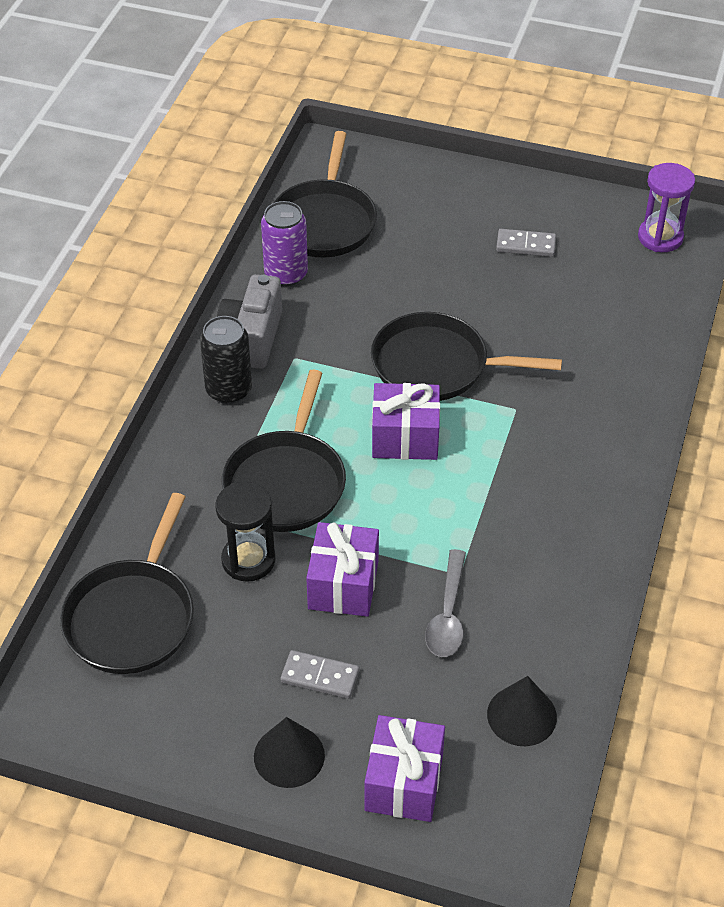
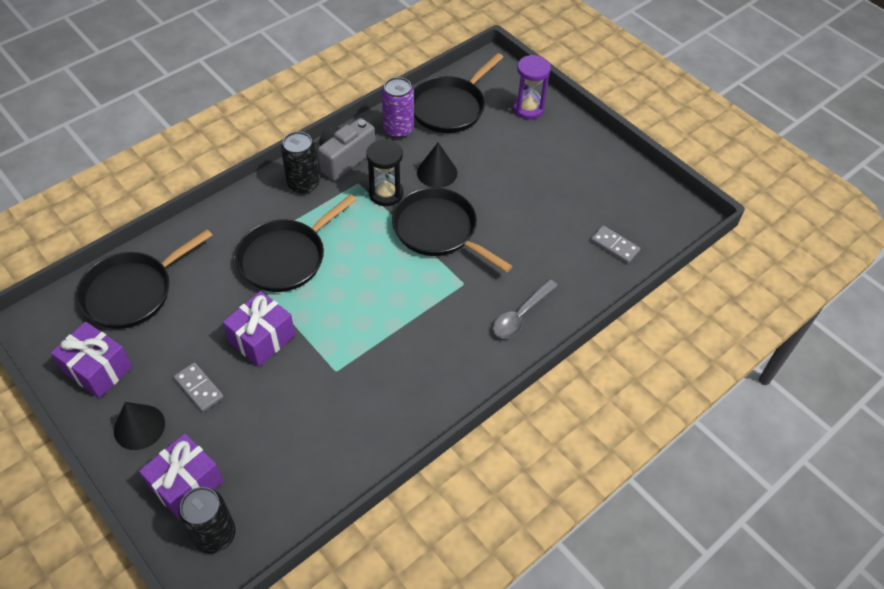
camera: 30 degrees right, 5 degrees up
(248, 560) = (223, 293): black hourglass -> black hourglass (386, 193)
(405, 437) = (379, 266): purple gift -> purple gift (98, 369)
(448, 615) = (306, 393): grey spoon -> grey spoon (521, 315)
(484, 813) = (215, 534): none -> black can
(521, 715) = (292, 485): black cone -> black cone (437, 172)
(526, 245) = (563, 180): grey domino -> grey domino (614, 246)
(660, 237) = (660, 217): purple hourglass -> purple hourglass (528, 108)

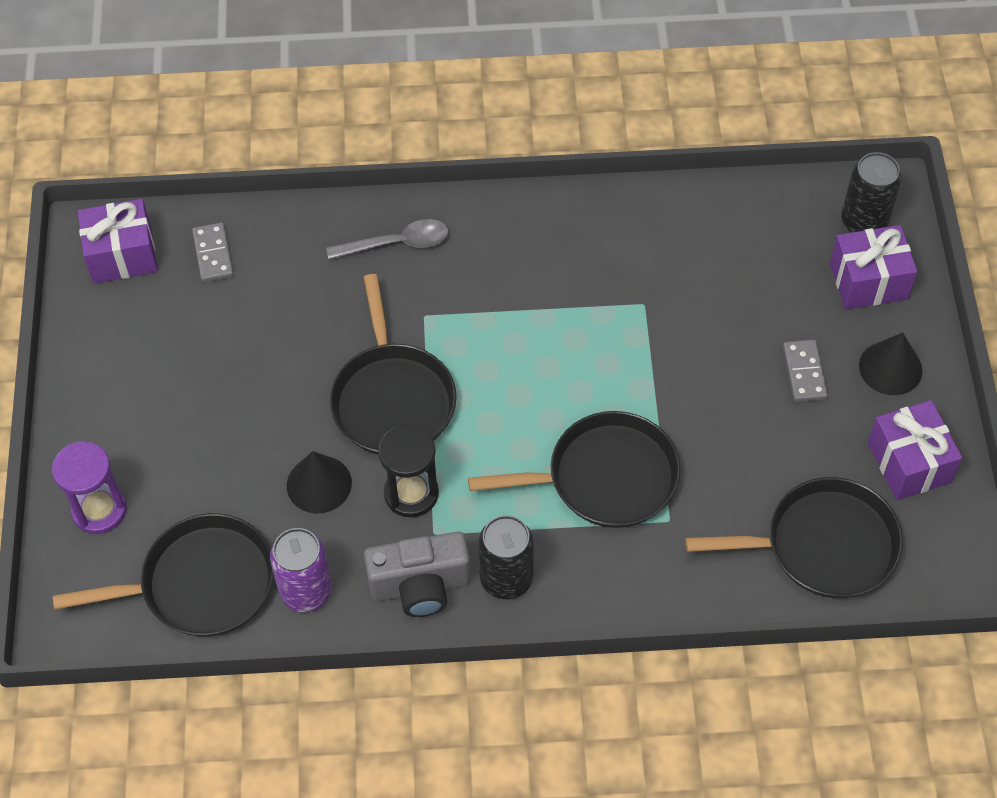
camera: 140 degrees left, 5 degrees up
(262, 339) = (700, 388): purple gift -> purple gift (122, 255)

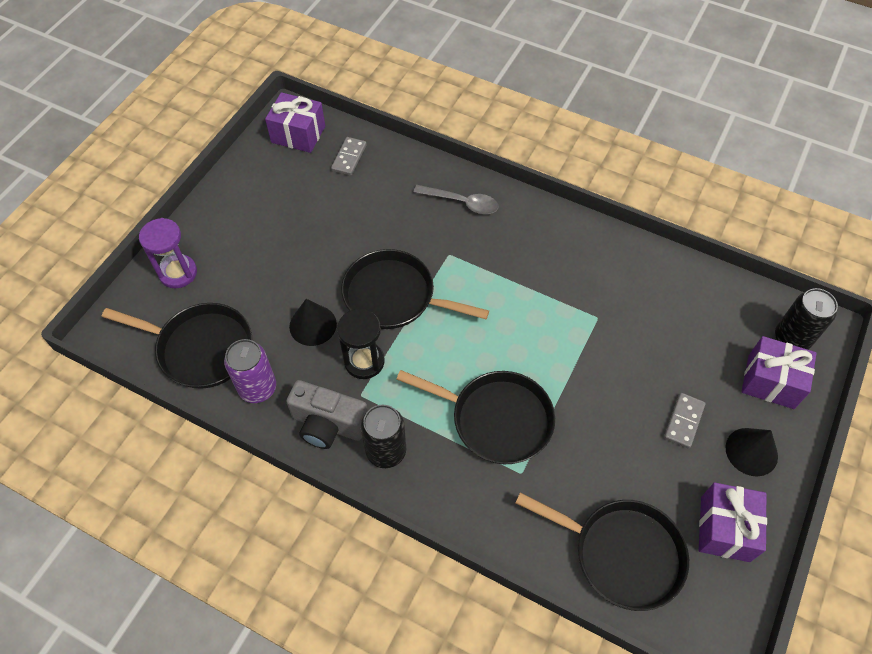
camera: 30 degrees right, 0 degrees up
(392, 399) = (394, 296): black pan -> black pan turned 90 degrees clockwise

